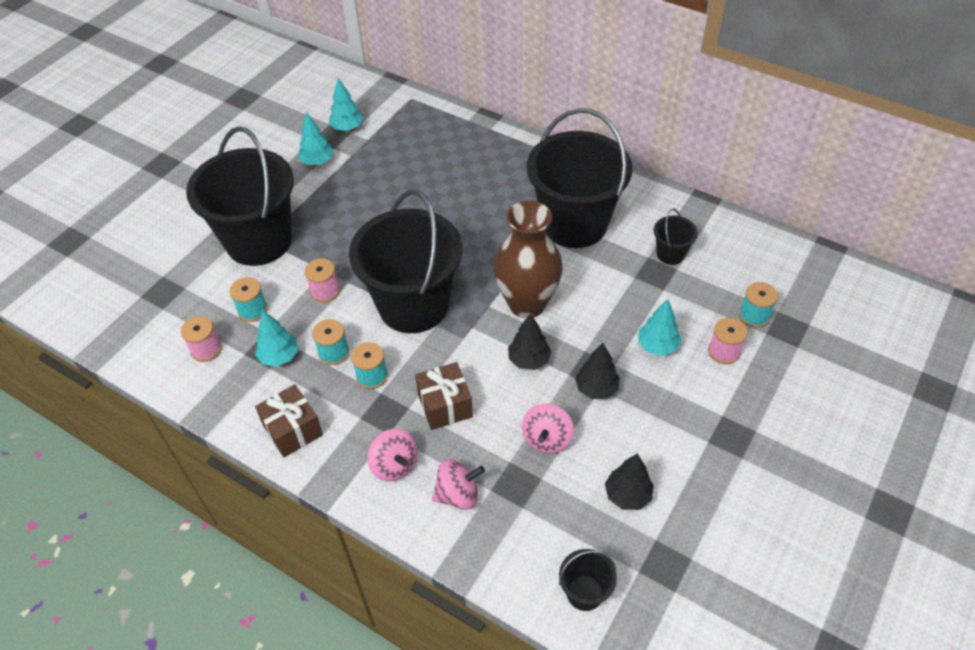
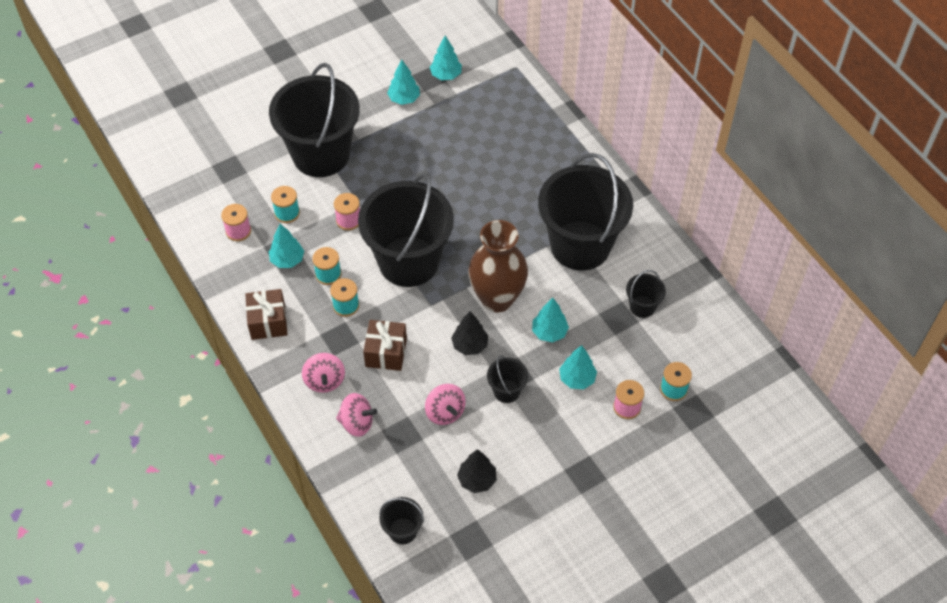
camera: 25 degrees right, 5 degrees up
(547, 439) = (445, 412): pink spinning top -> pink spinning top turned 75 degrees counterclockwise
(596, 388) = (506, 391): black tree -> black bucket
(599, 314) = (549, 332): none -> turquoise tree

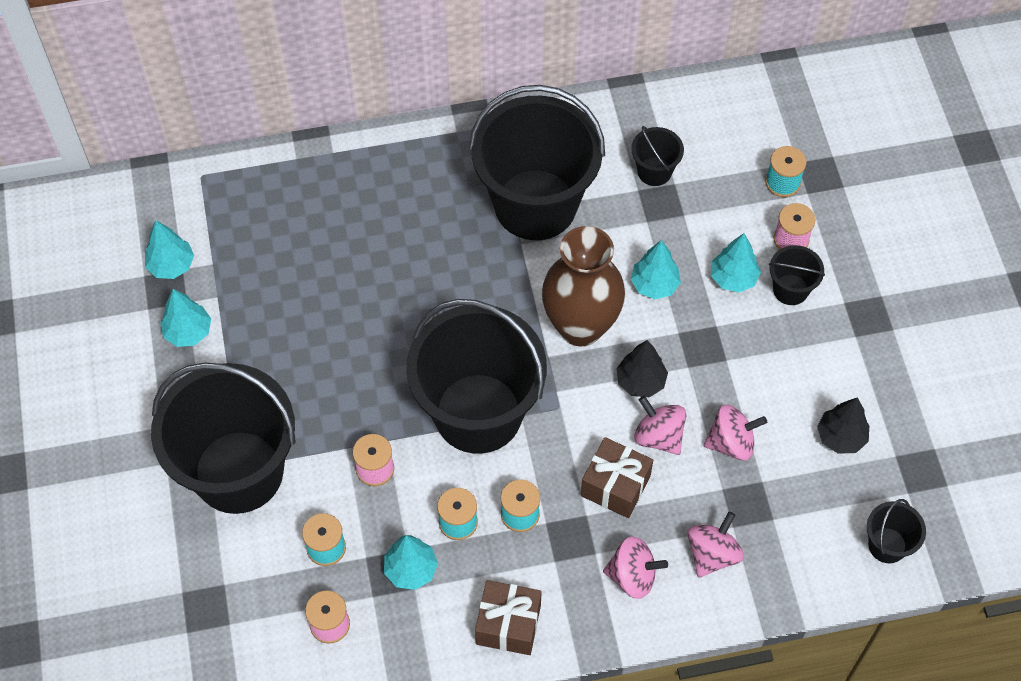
camera: 70 degrees left, 5 degrees up
(432, 367) = (658, 436): none -> pink spinning top
(506, 391) = (724, 362): black bucket -> black bucket (790, 289)

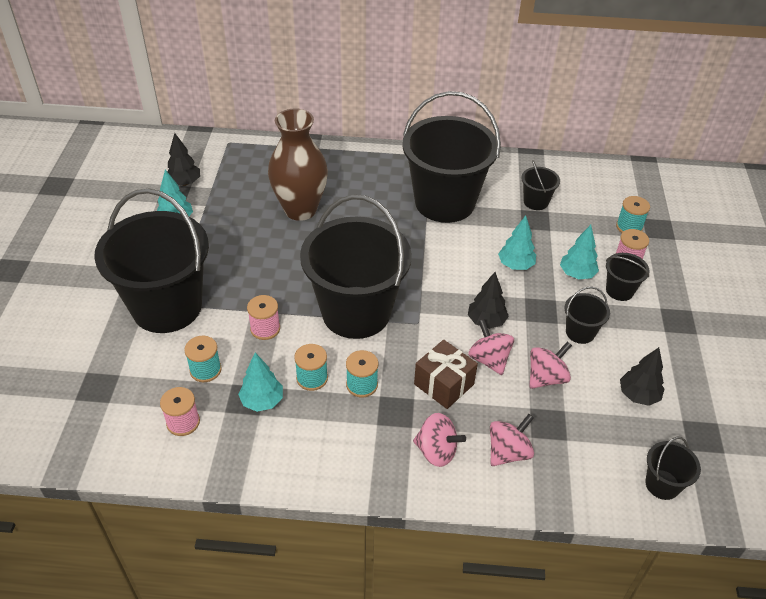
camera: 15 degrees right, 15 degrees down
(171, 265) = (184, 183): turquoise tree -> black tree
(508, 624) = (322, 460): brown gift -> none
(580, 326) = (452, 277): brown vase -> brown vase (300, 210)
(731, 442) = (546, 377): pink spinning top -> pink spinning top turned 45 degrees counterclockwise
(756, 366) = (580, 332): none -> black bucket

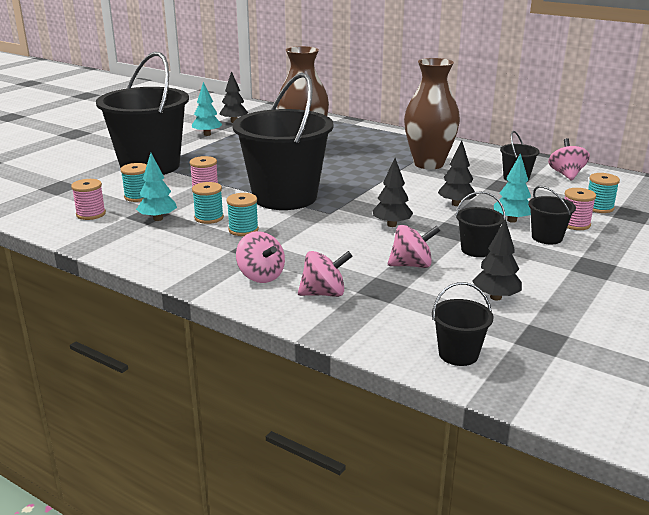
camera: 30 degrees right, 20 degrees down
(444, 202) = (428, 164): black bucket -> brown vase
(444, 384) = (312, 246): brown gift -> none
(489, 359) = (369, 243): pink spinning top -> pink spinning top (566, 174)
(515, 265) = (456, 204): turquoise tree -> black tree

